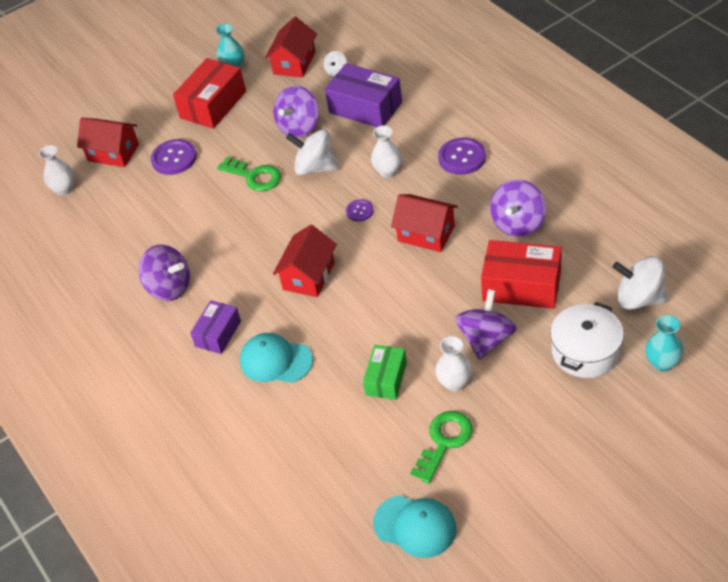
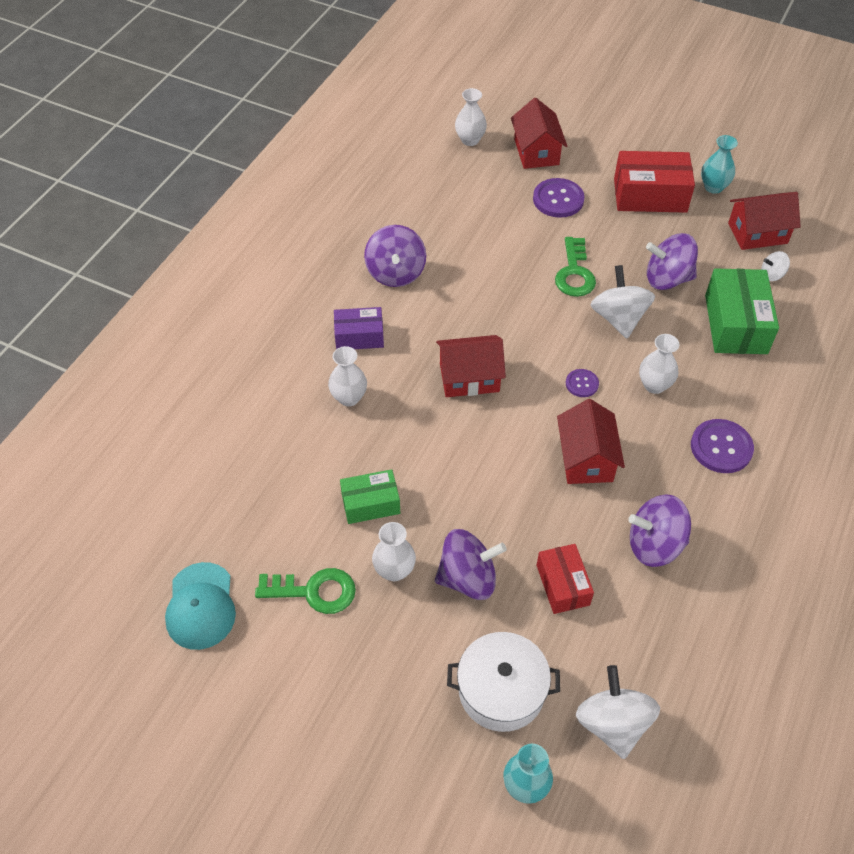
camera: 55 degrees right, 5 degrees up
(275, 361) = (349, 398): turquoise cap -> white vase
(365, 107) = (735, 324): purple box -> green box
(521, 286) = (563, 585): red box -> red box, size x0.61

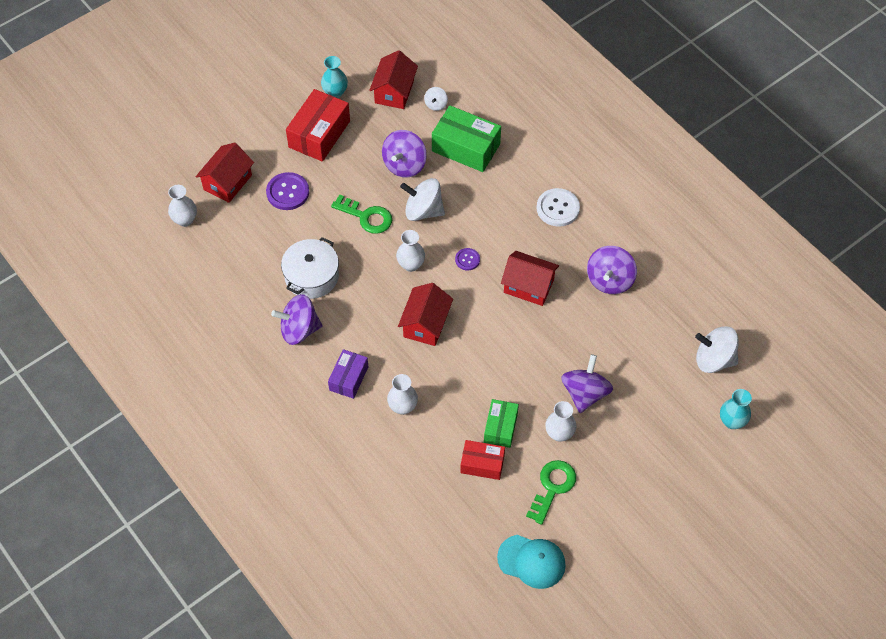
camera: 65 degrees left, 5 degrees up
(395, 273) = (299, 330): purple spinning top -> purple spinning top turned 150 degrees clockwise
(501, 690) = (668, 408): white pot -> white pot (311, 276)
(536, 152) = (227, 182): red house -> red house turned 75 degrees counterclockwise
(563, 585) = (614, 343): red box -> red box (482, 464)
(654, 385) = (491, 219): white vase -> white vase (411, 265)
(721, 447) = (558, 208): purple button -> white button

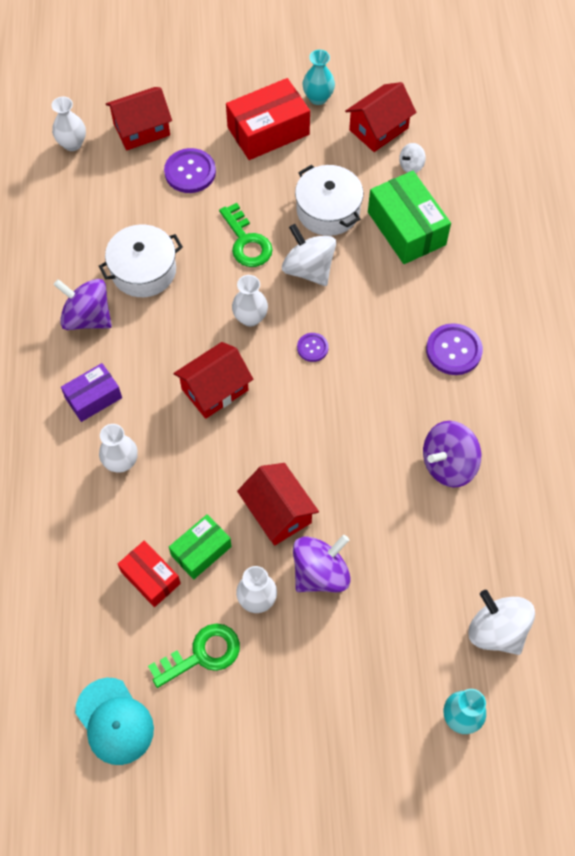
camera: 35 degrees right, 5 degrees up
(404, 165) = (328, 210): purple spinning top -> white pot
(528, 286) = (354, 416): red house -> red house (278, 512)
(558, 208) = (453, 350): white button -> purple button

